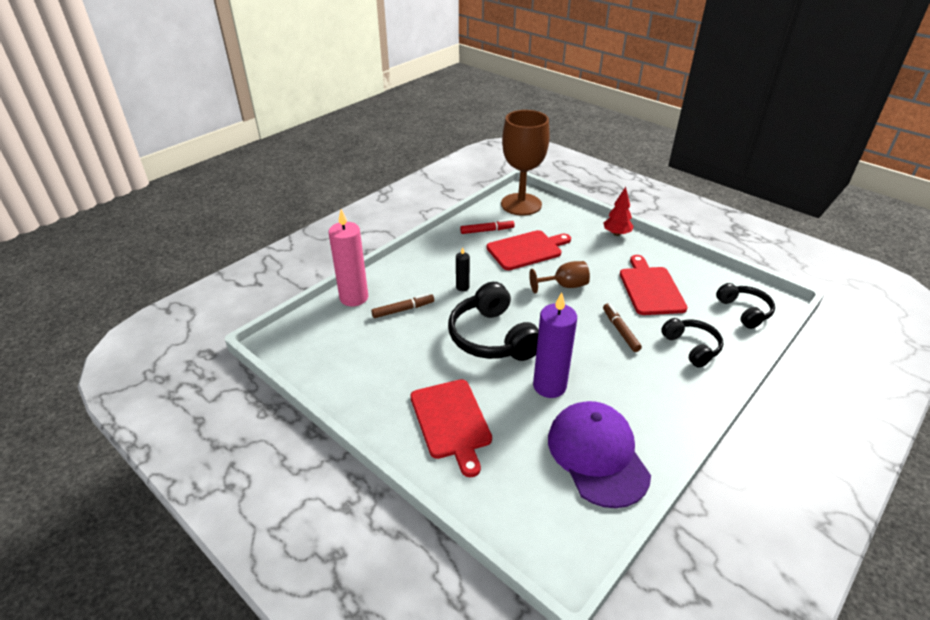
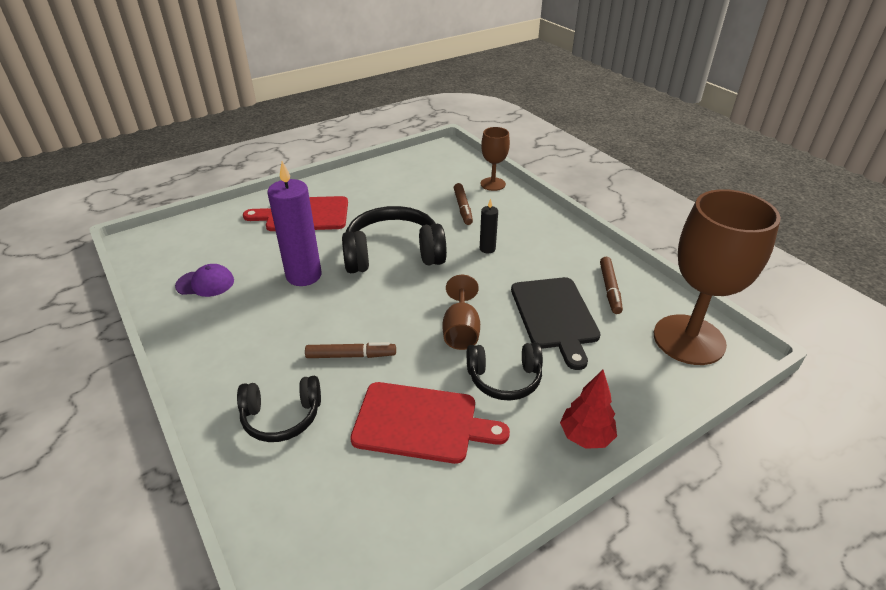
camera: 105 degrees right, 0 degrees up
(354, 298) = (493, 184): pink candle -> brown goblet
(487, 231) = (609, 289): red marker -> brown marker
(526, 250) = (555, 316): red cutting board -> black cutting board
(597, 455) = (205, 283): purple cap -> purple cap, size x0.49
(744, 311) = (313, 531): black headphones -> black headphones (504, 379)

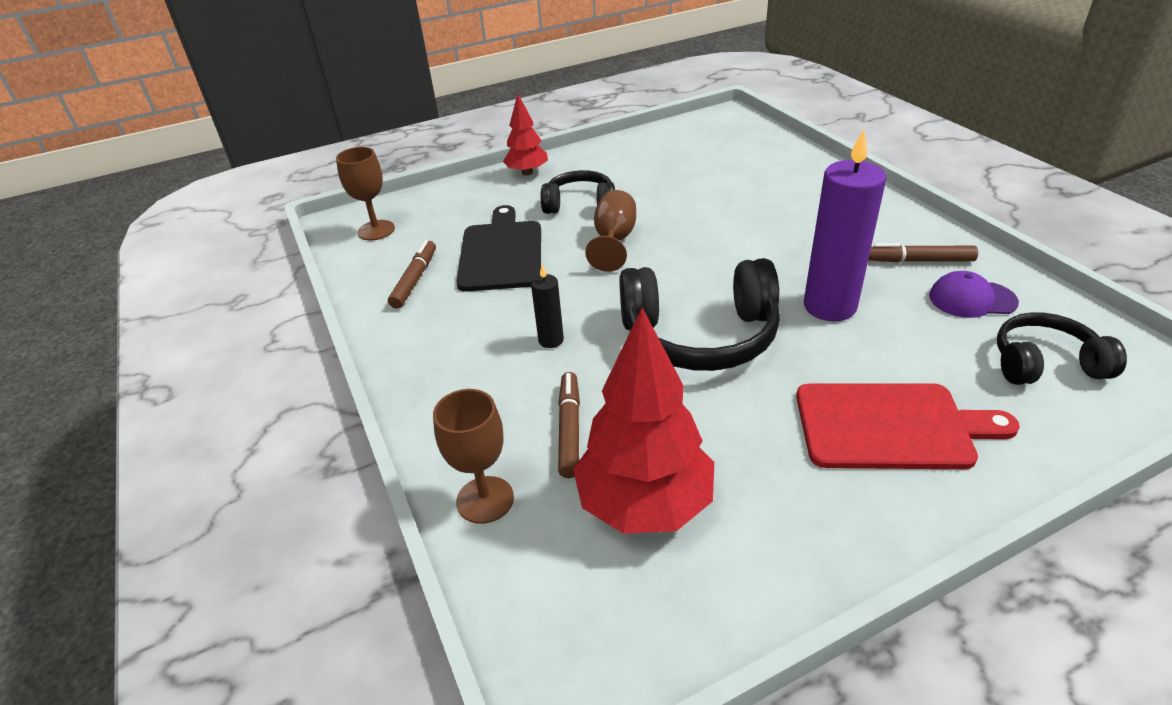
camera: 170 degrees left, 0 degrees up
(282, 417) = (787, 183): black headphones -> black headphones (1045, 364)
(351, 355) = (735, 222): brown marker -> brown marker (918, 261)
(421, 423) = (662, 180): red cutting board -> none
(423, 185) = (644, 504): none -> red tree
(689, 339) = (376, 230): brown goblet -> brown goblet, size x0.50

